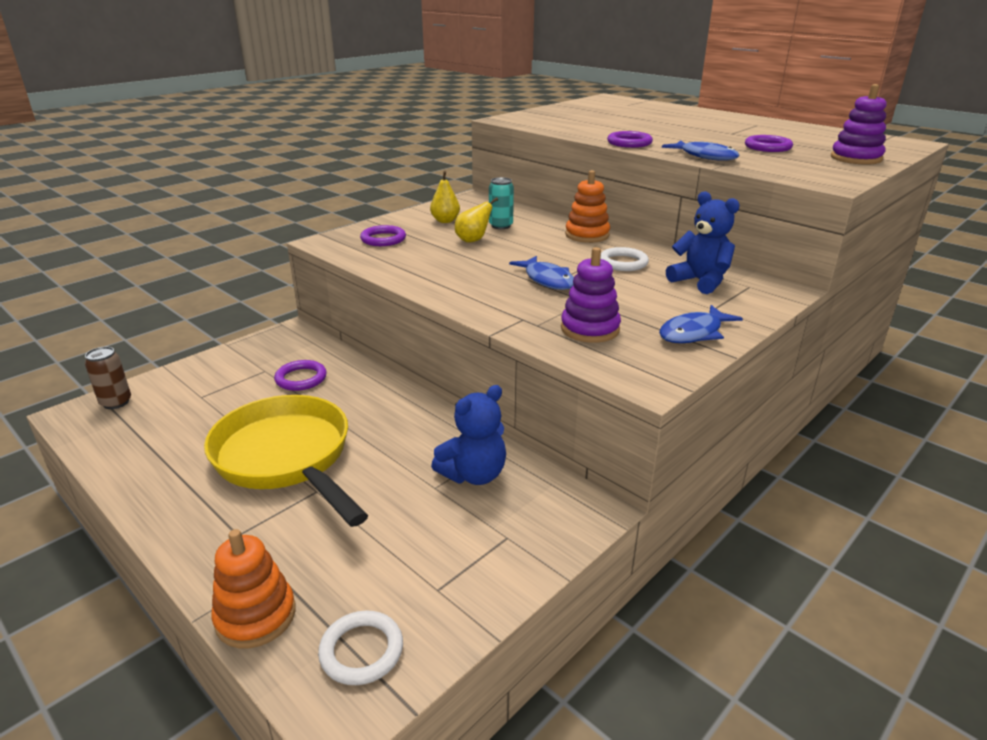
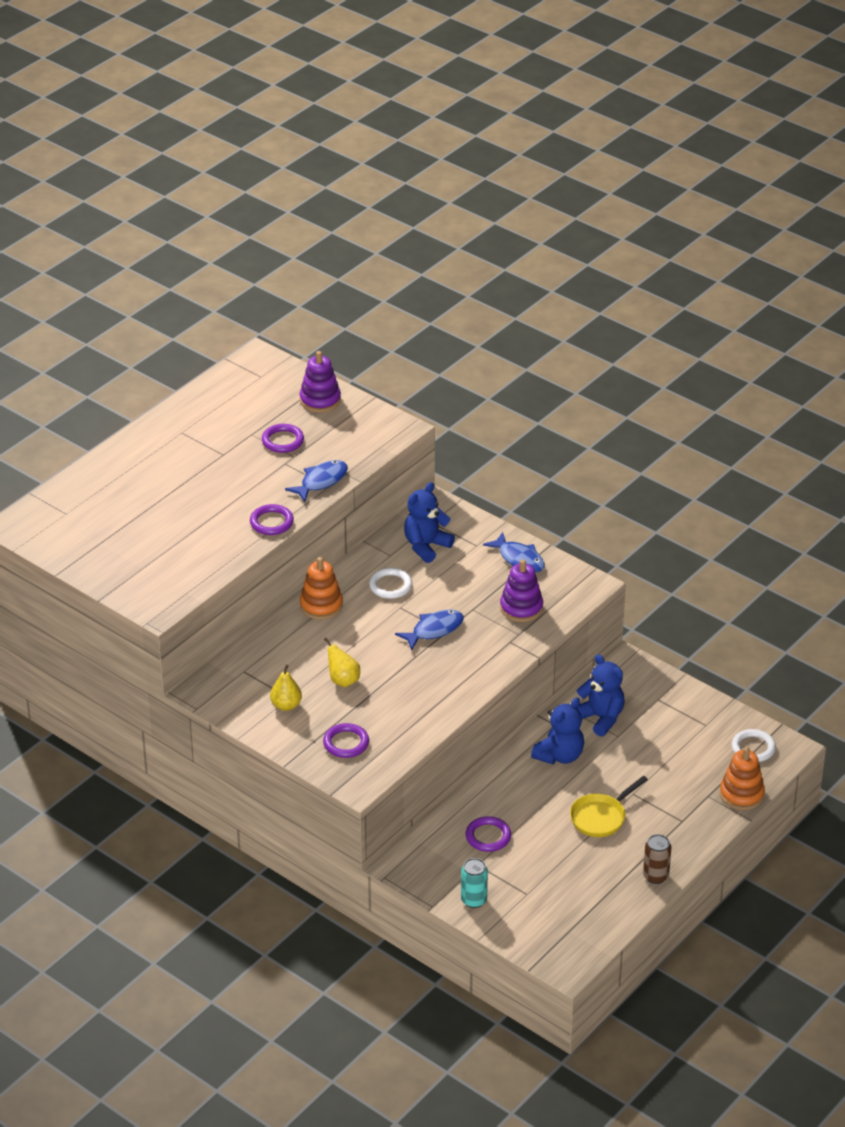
camera: 95 degrees left, 10 degrees up
(116, 402) = (545, 946): brown can -> brown can (655, 876)
(287, 458) = (601, 817): yellow pan -> yellow pan, size x0.53
(410, 434) = (559, 756): none -> blue teddy bear
(501, 226) = (299, 664): turquoise can -> turquoise can (474, 900)

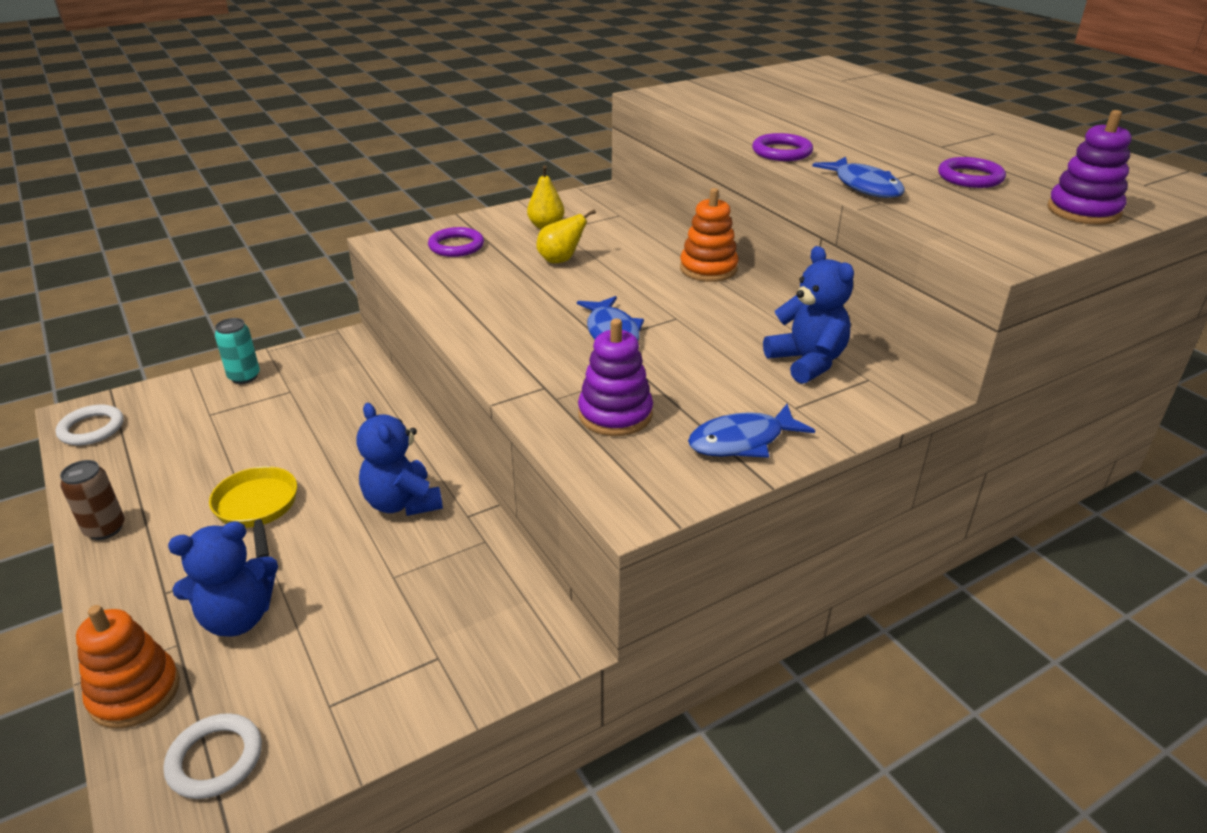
camera: 110 degrees right, 5 degrees down
(390, 586) = (725, 319): white ring -> white ring (91, 429)
(488, 836) = (322, 408): purple ring -> none
(600, 718) = (444, 569): blue teddy bear -> blue teddy bear (238, 618)

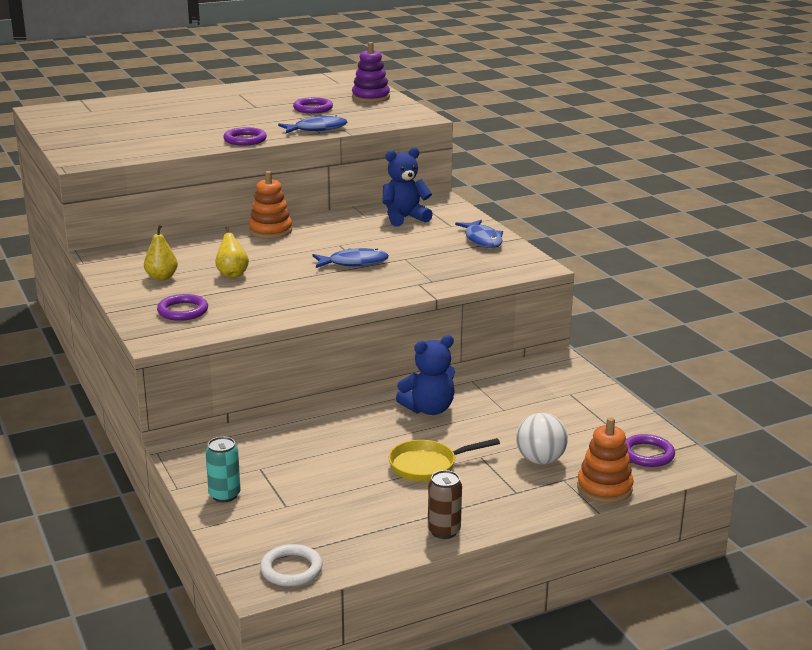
camera: 85 degrees left, 10 degrees down
(215, 759) = (647, 454): white ring -> purple ring
(238, 618) = (540, 460): blue teddy bear -> white ball
(615, 414) = (452, 266): purple stacking toy -> none

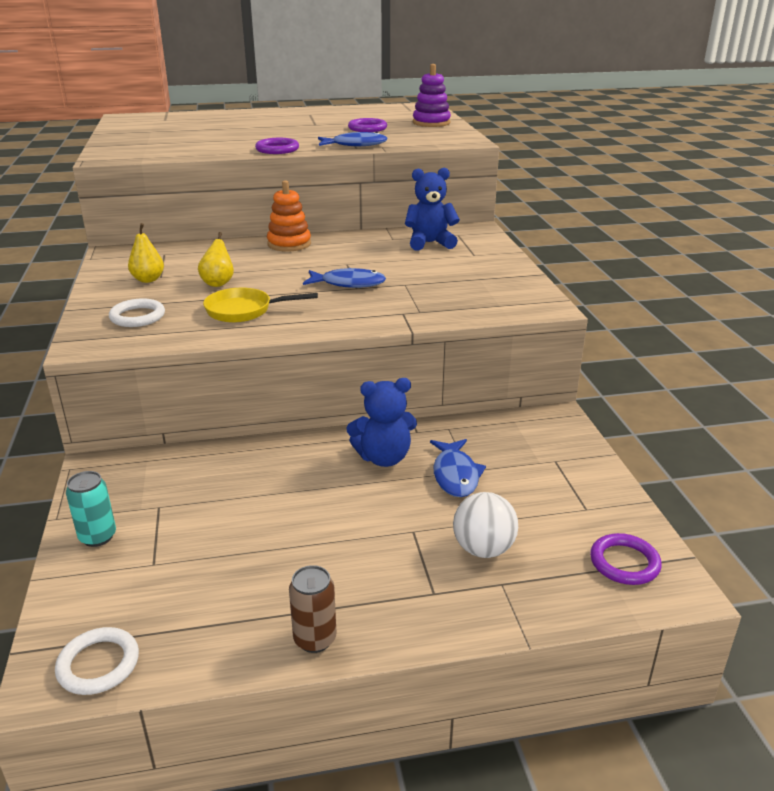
camera: 15 degrees right, 5 degrees up
(183, 311) = (137, 317): purple ring -> white ring
(428, 465) = (344, 534): yellow pan -> yellow pan (244, 311)
(482, 240) = (499, 272): blue fish -> blue fish (455, 475)
(604, 488) = (550, 607): orange stacking toy -> none

